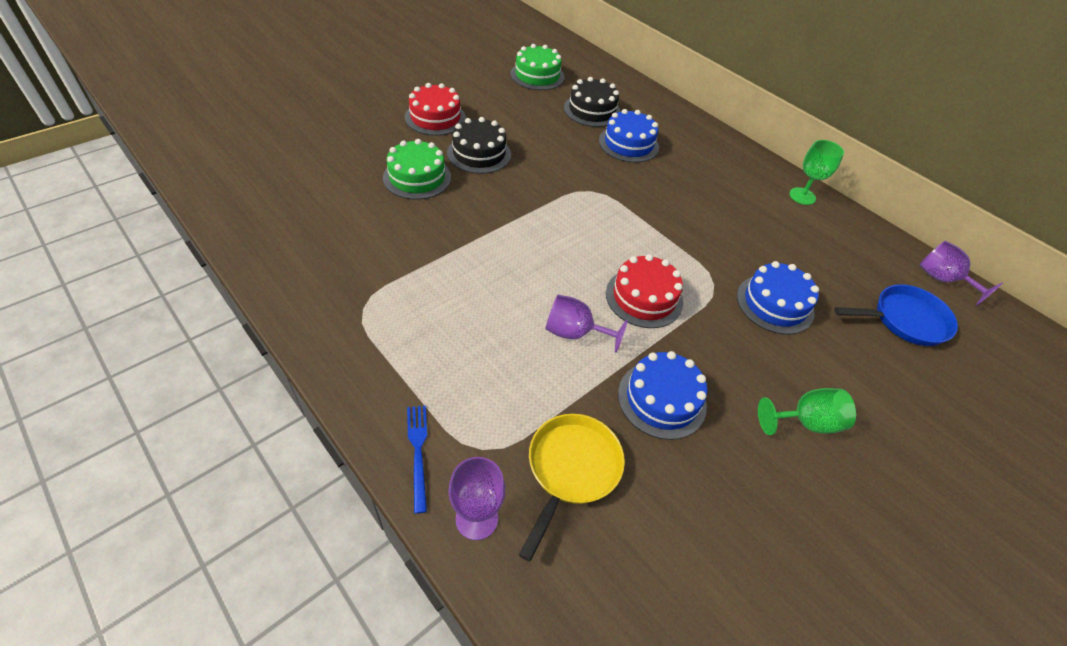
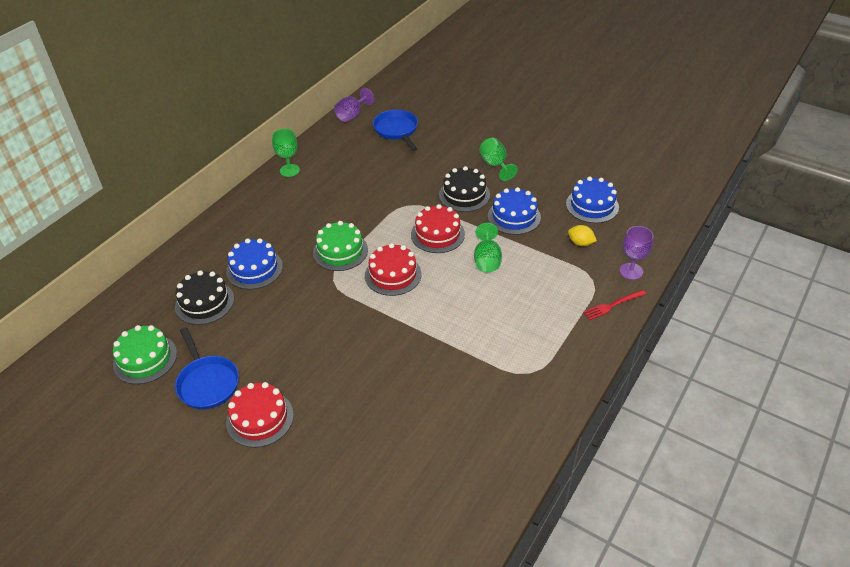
camera: 100 degrees left, 5 degrees down
(417, 177) = (365, 397): green cake -> green cake (340, 251)
(418, 453) = (613, 305): blue fork -> red fork
(479, 153) = (309, 364): black cake -> black cake (464, 195)
(492, 99) = (207, 383): none -> blue pan
(571, 469) = (580, 243): yellow pan -> yellow lemon
(574, 333) = (487, 260): purple goblet -> green goblet
(581, 237) = (393, 275): none -> red cake
(775, 304) = (411, 179): blue cake -> blue cake (592, 205)

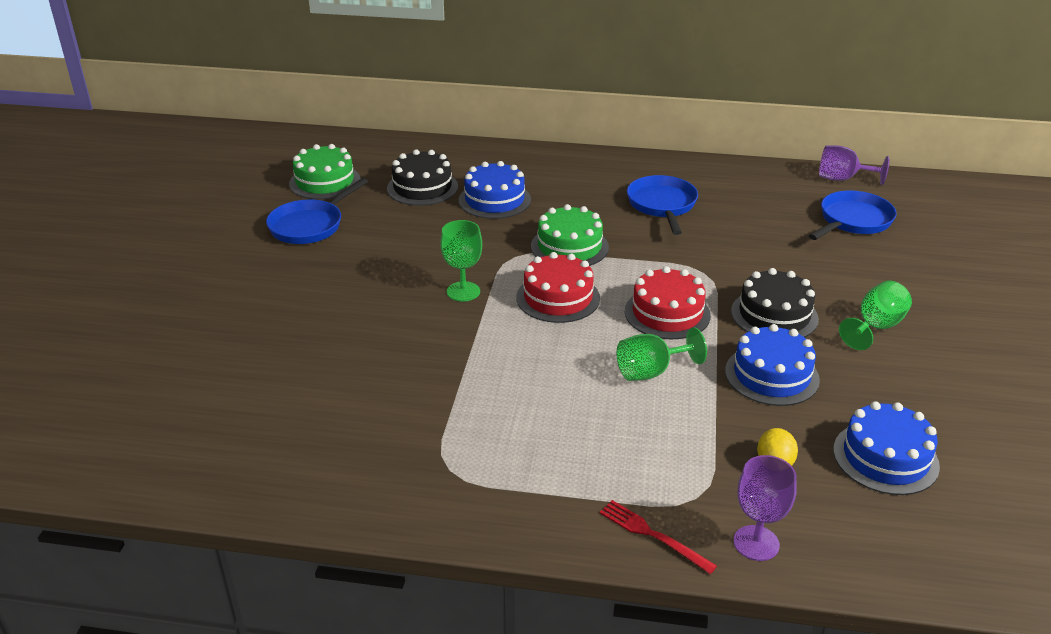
camera: 65 degrees right, 10 degrees down
(260, 418) = (274, 272): red cake -> none
(289, 170) = (683, 170): green goblet -> green goblet (463, 291)
(324, 194) = (662, 205): none -> blue pan

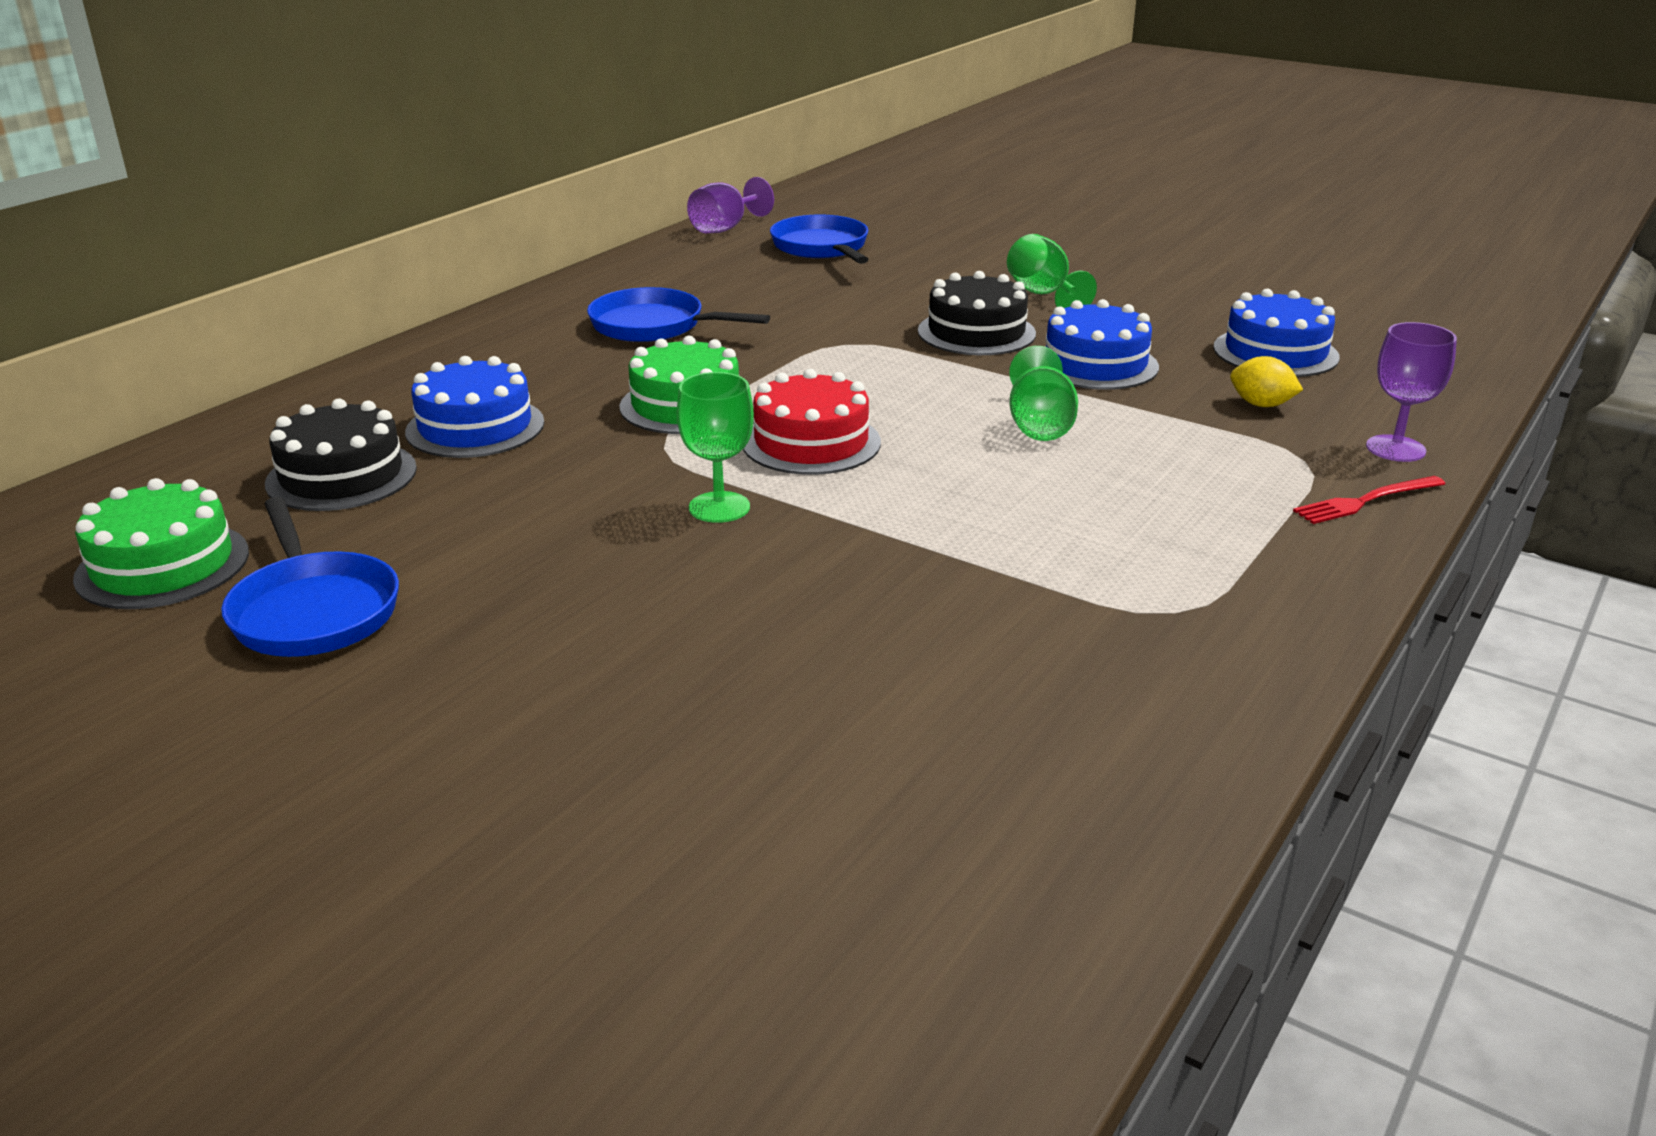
camera: 65 degrees left, 5 degrees down
(667, 313) = (918, 385): red cake -> none

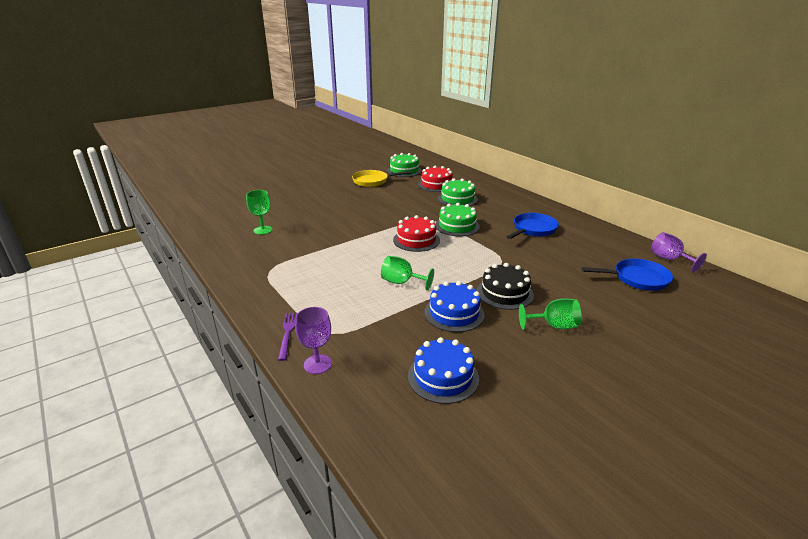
camera: 110 degrees right, 0 degrees up
(313, 611) = (373, 181): blue pan -> yellow pan
(341, 476) = (436, 185): black cake -> red cake
(475, 427) = (457, 199): blue cake -> green cake
(719, 507) = (384, 222): green goblet -> green goblet (263, 230)
(1261, 405) = (385, 344): yellow lemon -> none
(1366, 501) = (287, 334): red fork -> purple fork

